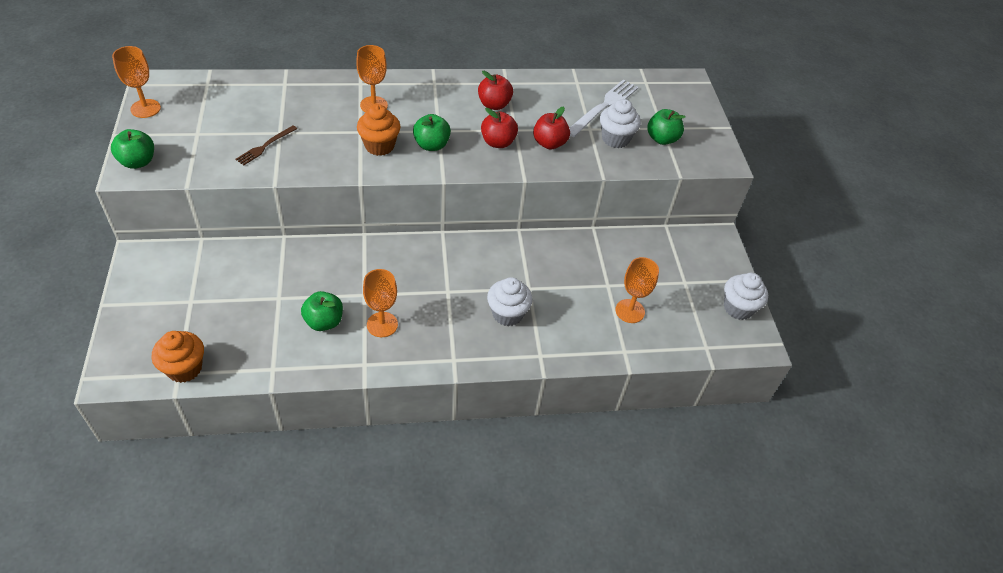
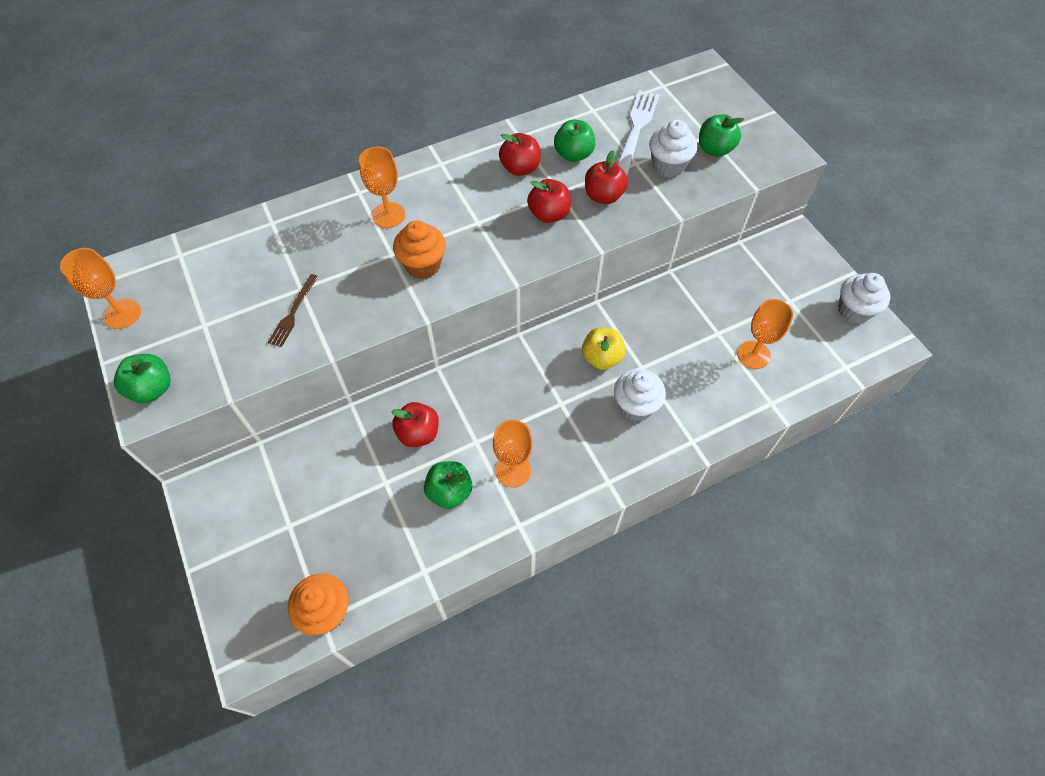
camera: 15 degrees left, 10 degrees up
(323, 273) = (418, 433): none -> red apple
(431, 145) = (479, 243): green apple -> green apple (573, 155)
(499, 270) = (601, 358): none -> yellow apple

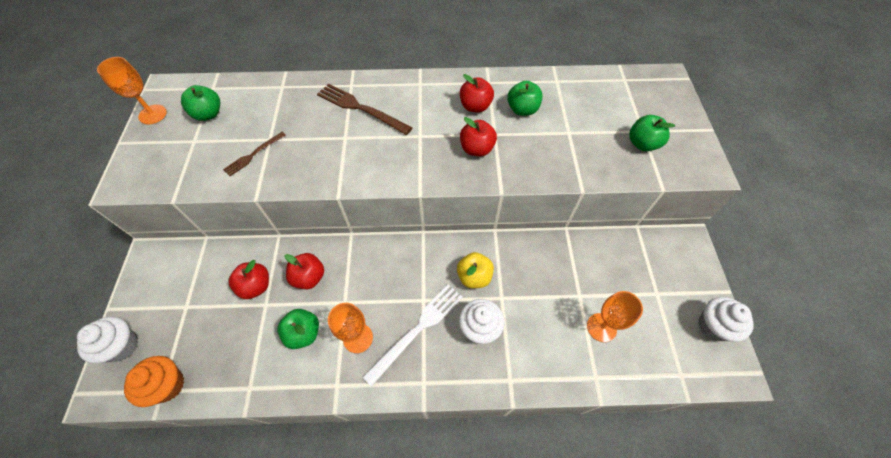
camera: 25 degrees right, 0 degrees up
(152, 389) = (133, 173): green apple -> green apple (208, 114)
(388, 215) = (361, 108): orange goblet -> brown fork
(423, 265) = (361, 153): orange cupcake -> none
(603, 196) = (528, 150): red apple -> red apple (256, 286)
(636, 131) = (583, 107): white fork -> white fork (417, 330)
(668, 166) = (595, 144): white cupcake -> white cupcake (122, 346)

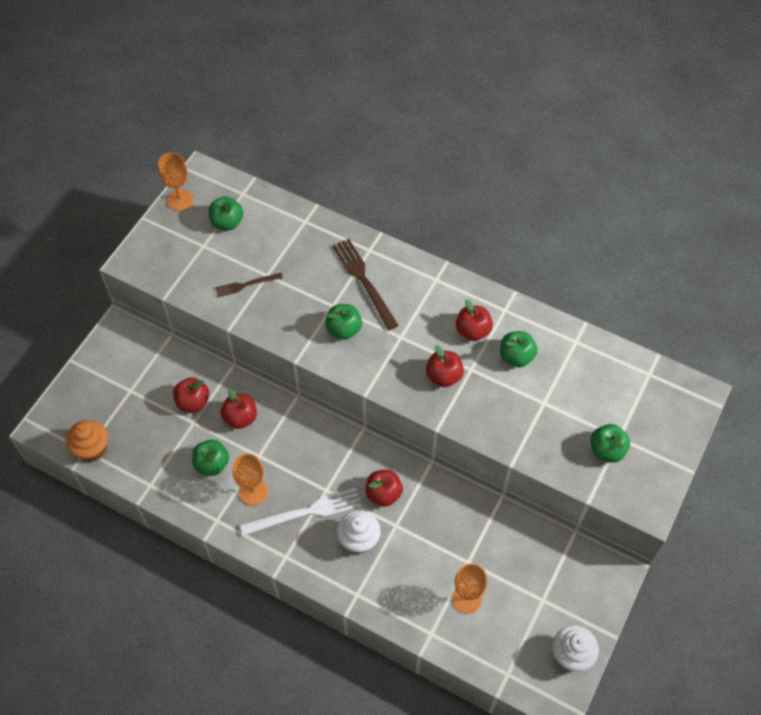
camera: 30 degrees right, 0 degrees up
(122, 346) = (70, 398): white cupcake -> none
(367, 151) = (344, 329): none -> green apple
(474, 277) = (383, 494): yellow apple -> red apple

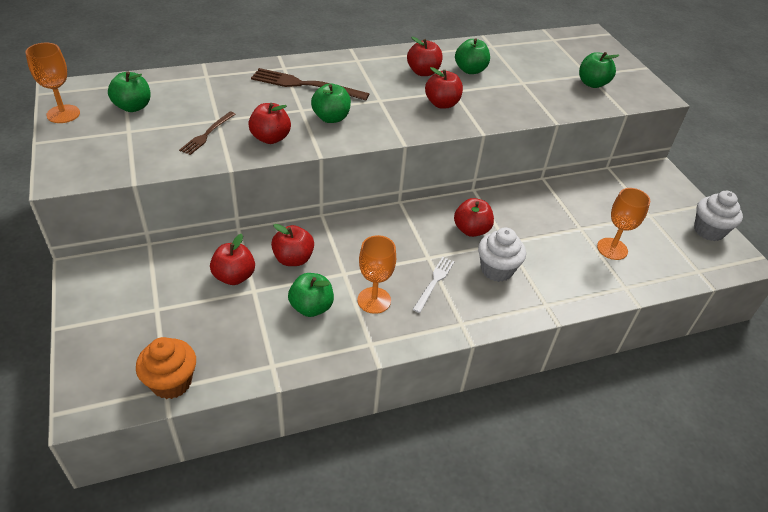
camera: 50 degrees left, 15 degrees down
(282, 319) = (270, 138): none -> red apple
(305, 512) = (434, 282): white fork -> white fork, size x0.58

